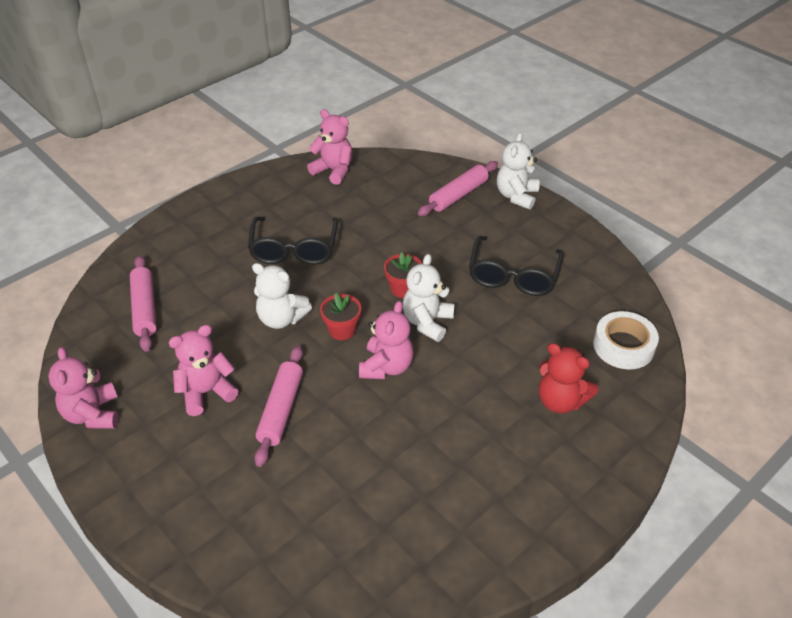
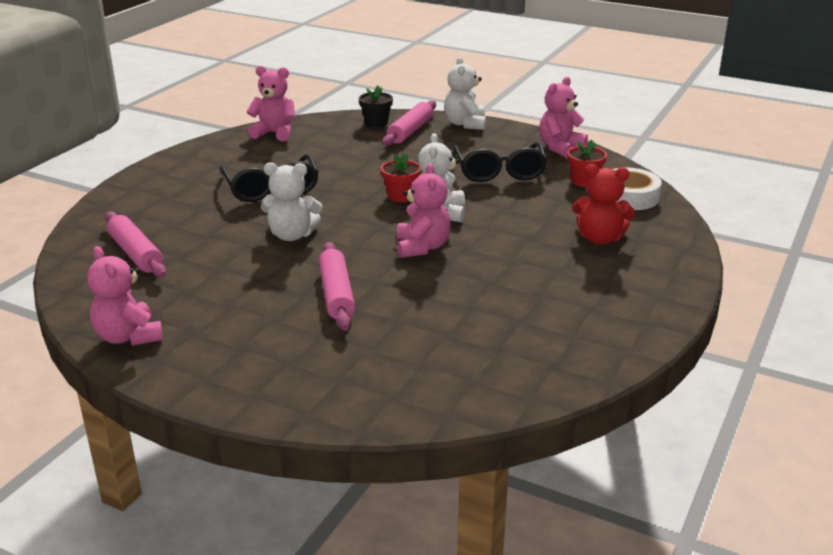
camera: 20 degrees left, 15 degrees down
(206, 392) = (247, 298): pink teddy bear -> pink teddy bear (560, 148)
(342, 330) = (360, 232): red flower pot -> red flower pot (584, 181)
(432, 176) = (376, 123): none -> black flower pot

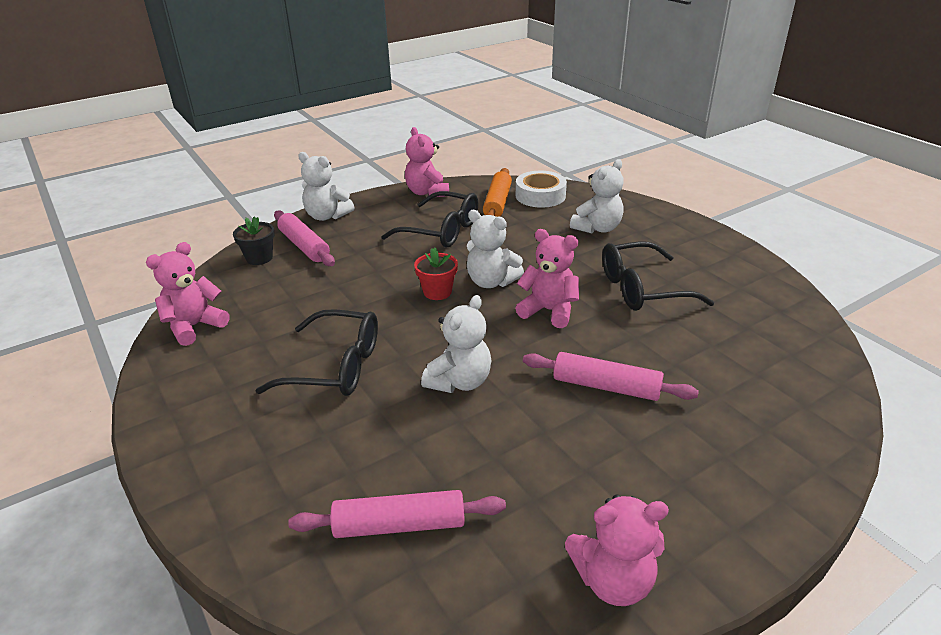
camera: 60 degrees left, 5 degrees up
(508, 283) = (642, 289): none -> black glasses
(584, 181) = (497, 203): red flower pot -> orange rolling pin
(600, 238) = (597, 228): red teddy bear -> white teddy bear

